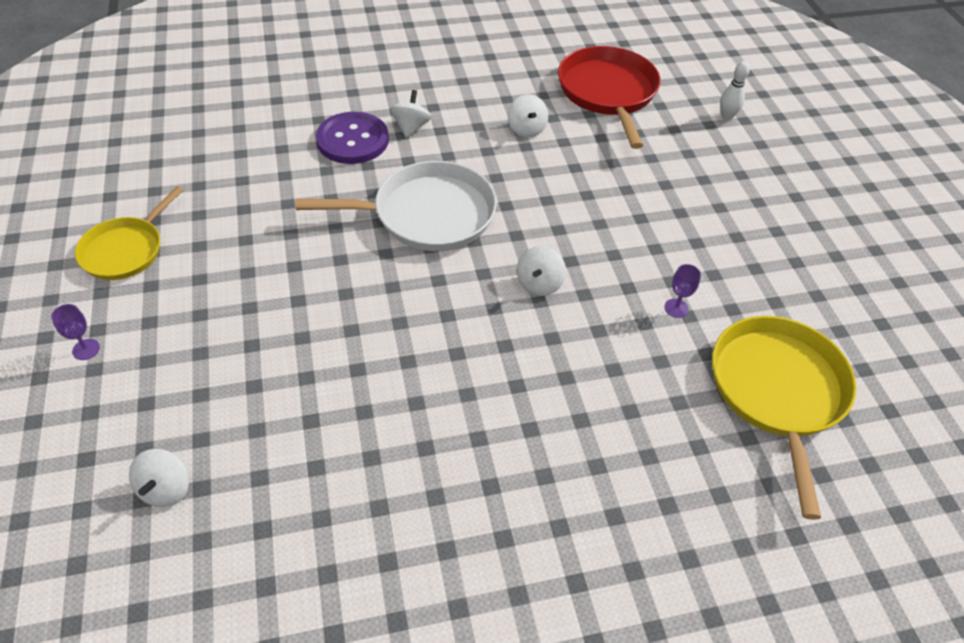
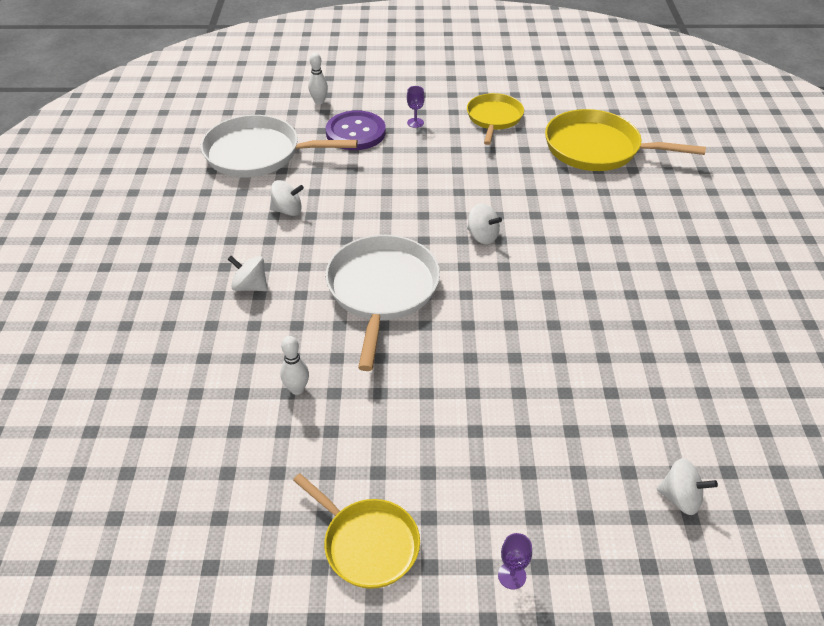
camera: 75 degrees left, 5 degrees down
(289, 180) = (297, 389): none -> white bowling pin
(352, 140) = (252, 332): purple button -> purple button (355, 132)
(608, 92) = (258, 154): red pan -> white pan
(676, 308) = (519, 173): purple goblet -> purple goblet (415, 123)
(785, 272) = (494, 118): none -> yellow pan

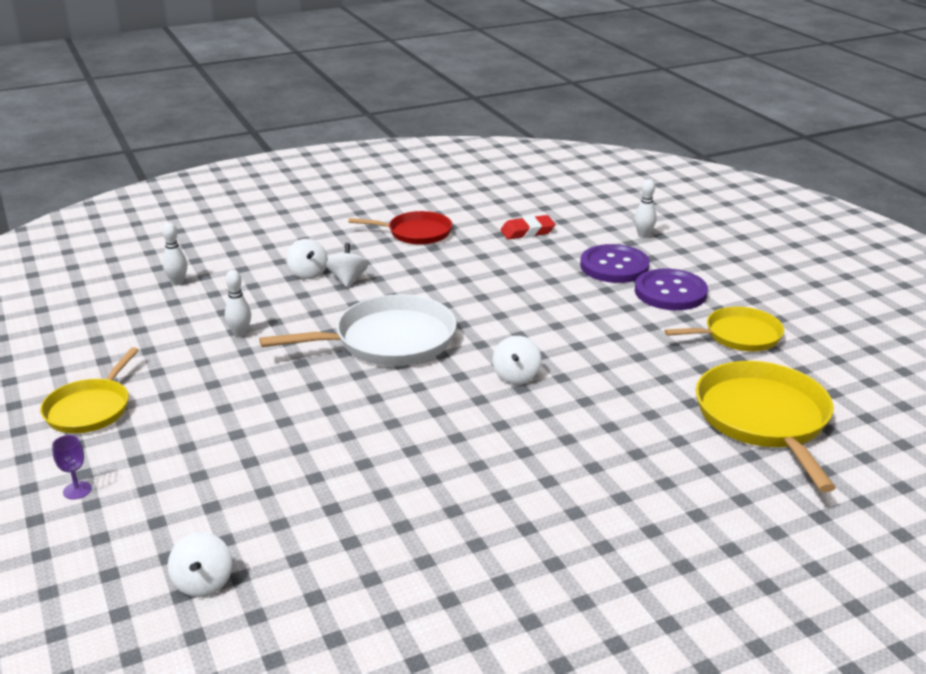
camera: 65 degrees right, 15 degrees down
(144, 419) = (177, 282): none -> white bowling pin
(197, 216) = (416, 233): none -> red pan
(258, 154) = (527, 231): white pan -> red eraser
(287, 210) = (460, 267): white spinning top -> white spinning top (308, 273)
(415, 123) = (670, 292): purple goblet -> purple button

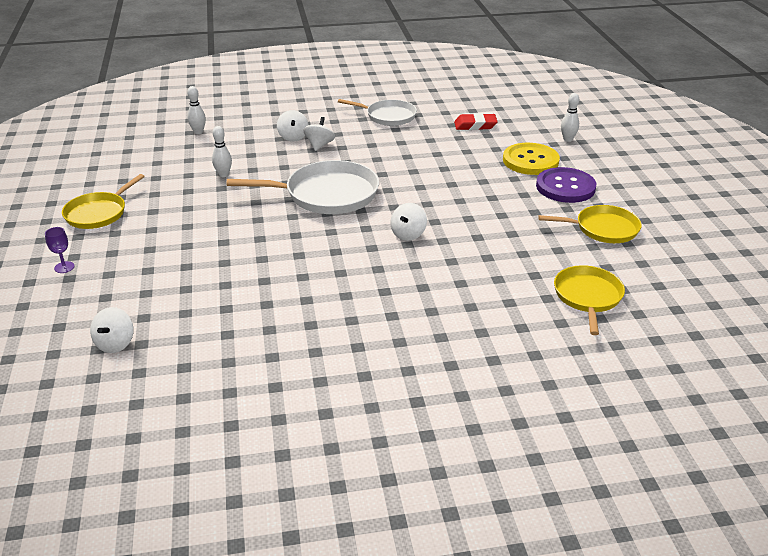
camera: 15 degrees right, 5 degrees up
(416, 233) = (388, 116): red pan -> white pan
(614, 266) = (530, 161): purple button -> yellow button
(764, 419) = (587, 297): yellow pan -> yellow pan, size x0.64

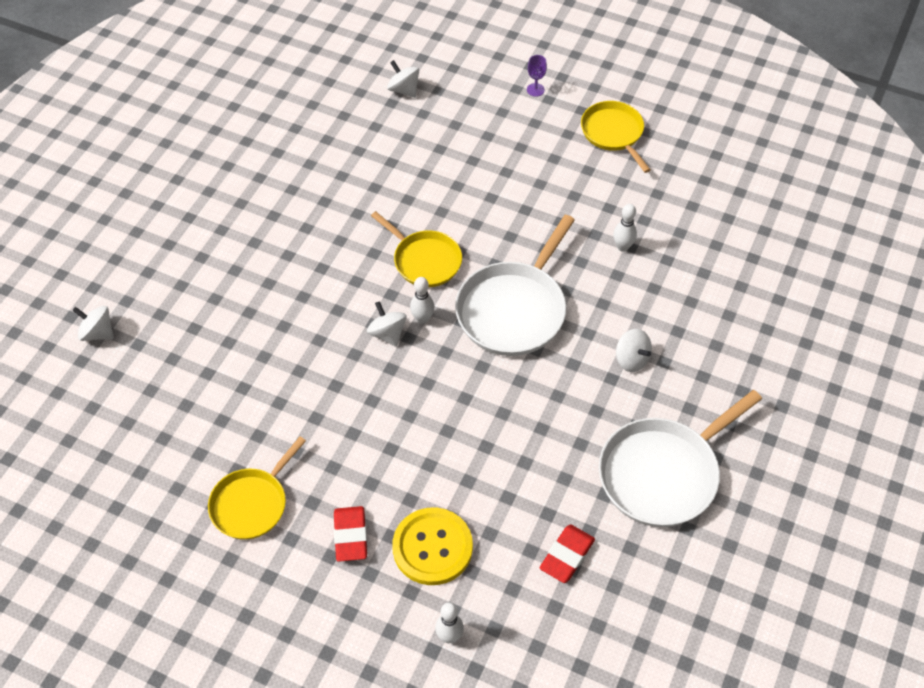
camera: 125 degrees right, 20 degrees up
(198, 132) = (747, 265): white bowling pin -> white bowling pin (422, 318)
(293, 137) = (671, 345): white spinning top -> white spinning top (97, 333)
(388, 116) = (663, 474): white pan -> white pan, size x1.57
(565, 187) = (350, 536): purple button -> red eraser
(587, 297) = (180, 403): yellow pan -> yellow pan (425, 260)

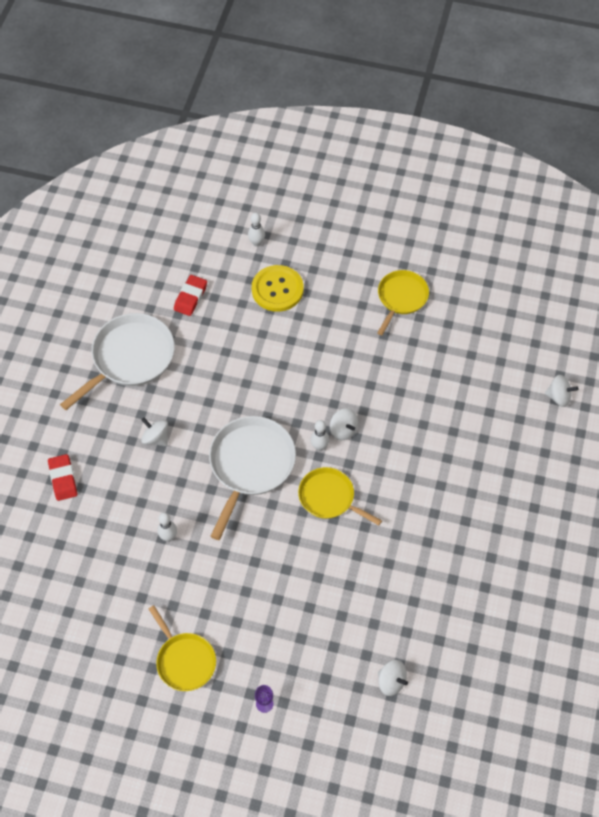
camera: 170 degrees right, 5 degrees up
(350, 536) = (331, 288): red eraser -> red eraser (63, 479)

